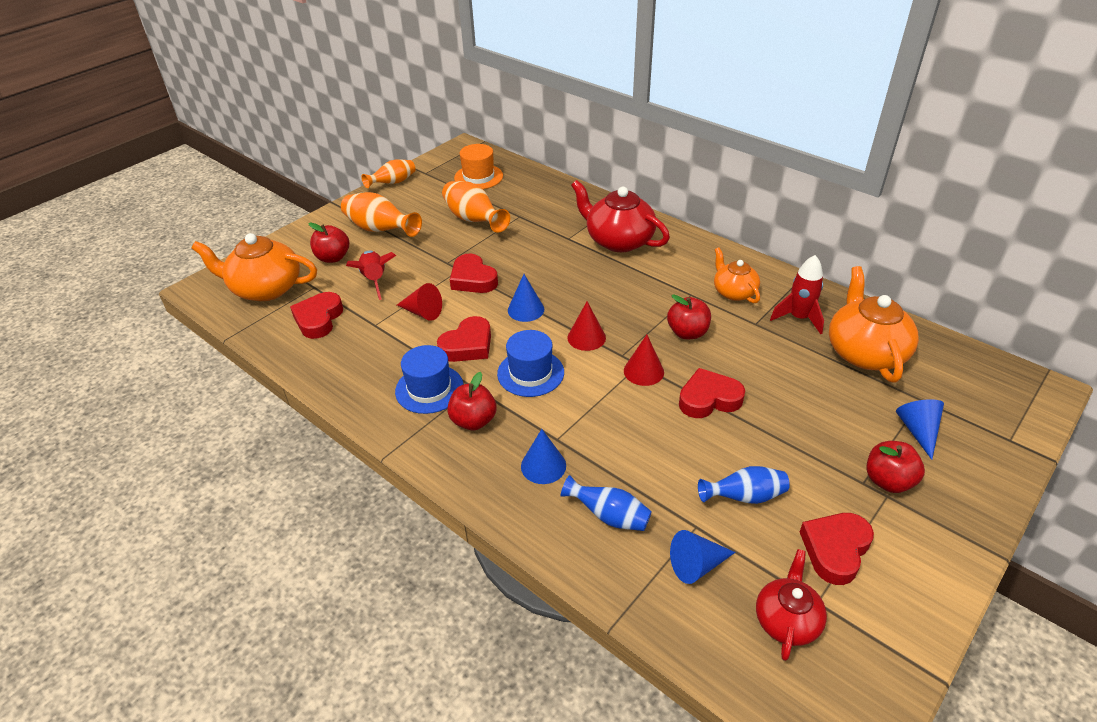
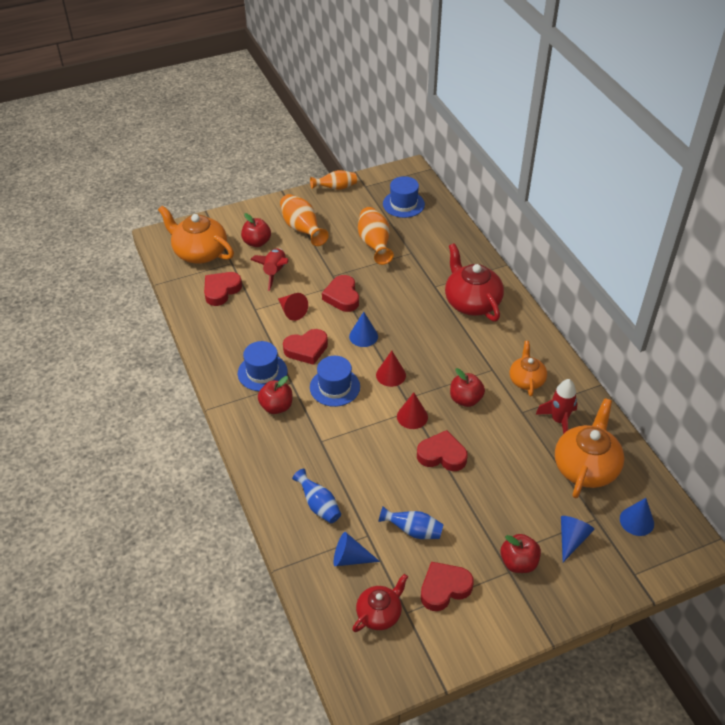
camera: 25 degrees right, 5 degrees up
(478, 177) = (403, 204): orange hat -> blue hat
(543, 466) = (300, 455): blue cone -> blue cone (636, 521)

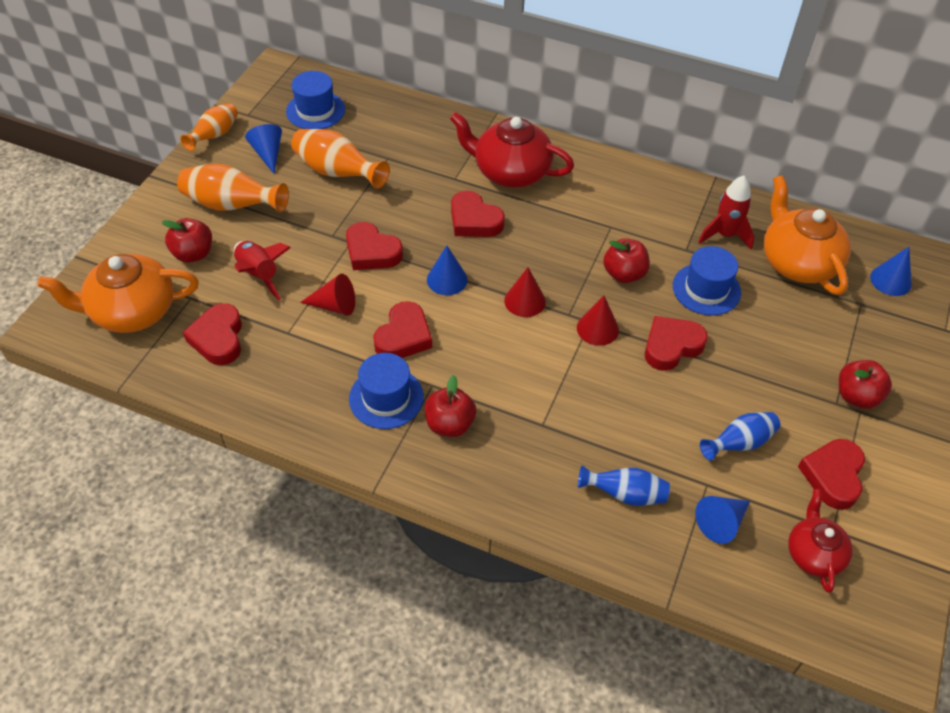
camera: 45 degrees left, 5 degrees up
(335, 387) = (484, 355): blue hat -> blue hat (706, 289)
(417, 315) = (474, 220): none -> red heart
(526, 380) = (652, 216): orange teapot -> none
(571, 539) = (867, 338): blue cone -> blue cone (268, 154)

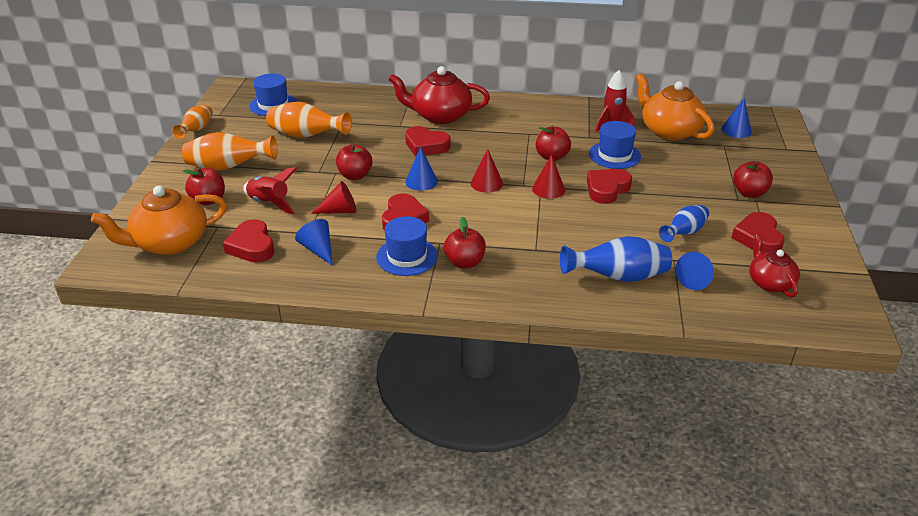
camera: 15 degrees left, 15 degrees down
(268, 154) = (245, 134): blue cone -> blue cone (318, 249)
(372, 252) = (355, 175): red heart -> red apple
(625, 494) = (618, 277): blue vase -> blue vase, size x1.53

